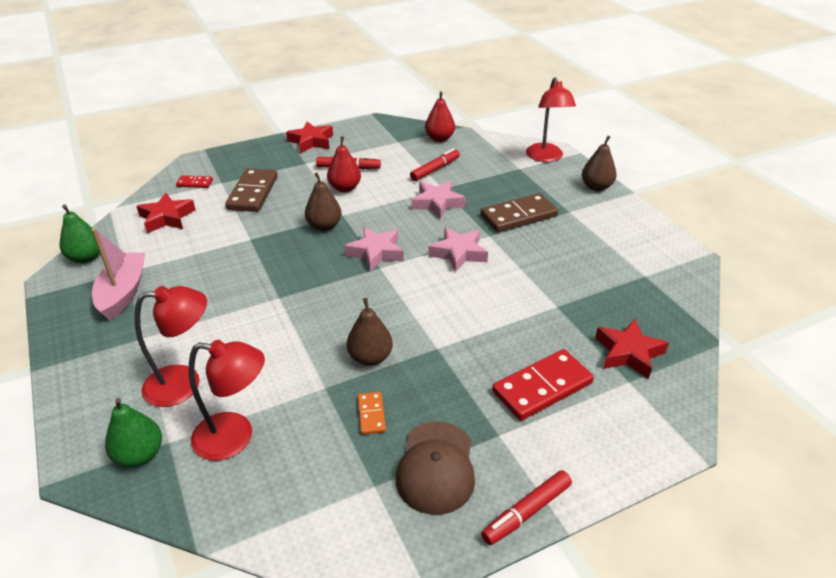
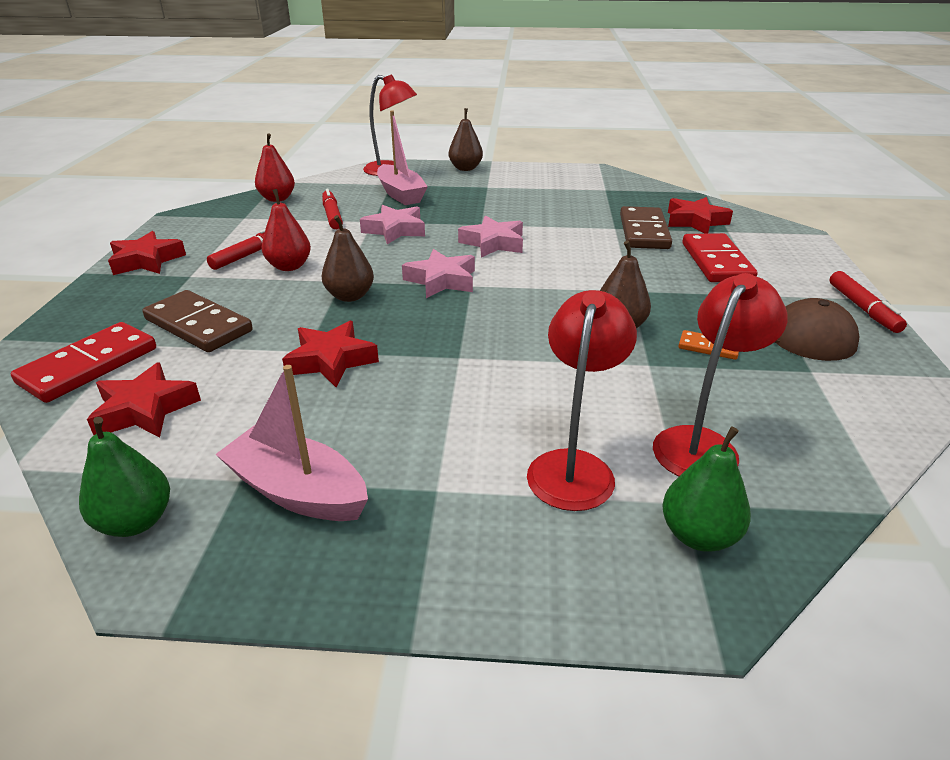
camera: 60 degrees left, 5 degrees down
(195, 183) = (89, 366): red domino -> red domino, size x2.01
(244, 252) = (331, 360): none -> red star
(504, 180) = (401, 194): none -> pink boat
(518, 216) = (467, 205): brown domino -> brown domino (643, 232)

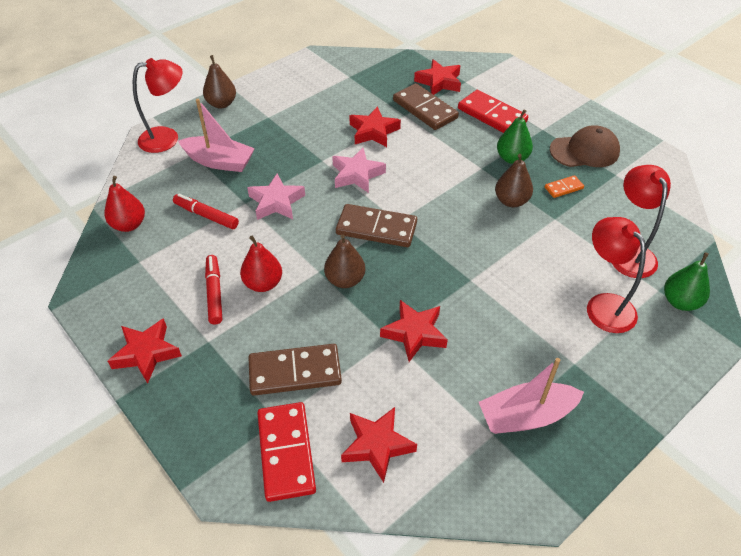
camera: 45 degrees left, 15 degrees up
(136, 522) = (489, 495): green pear -> green pear (512, 158)
(442, 280) = (376, 228): pink star -> brown domino
(562, 226) = (373, 132): none -> red star
(862, 308) = (589, 113): red marker -> none

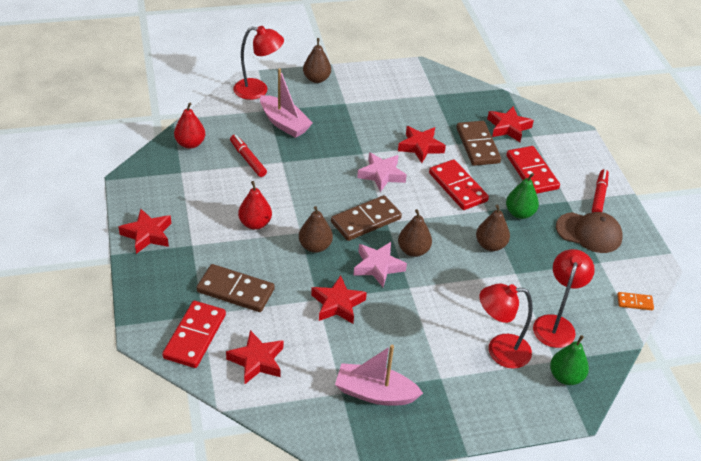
camera: 25 degrees right, 5 degrees down
(214, 293) = (217, 215): red marker -> red marker (599, 196)
(276, 202) = (305, 170): pink star -> pink star (378, 267)
(376, 228) = (366, 220): brown domino -> brown domino turned 75 degrees counterclockwise
(437, 157) = (457, 187): none -> red domino
(445, 239) = (413, 250): none -> brown pear
(563, 188) = (544, 253): orange domino -> orange domino (634, 302)
(604, 305) = (499, 351): red lamp -> red lamp turned 90 degrees counterclockwise

